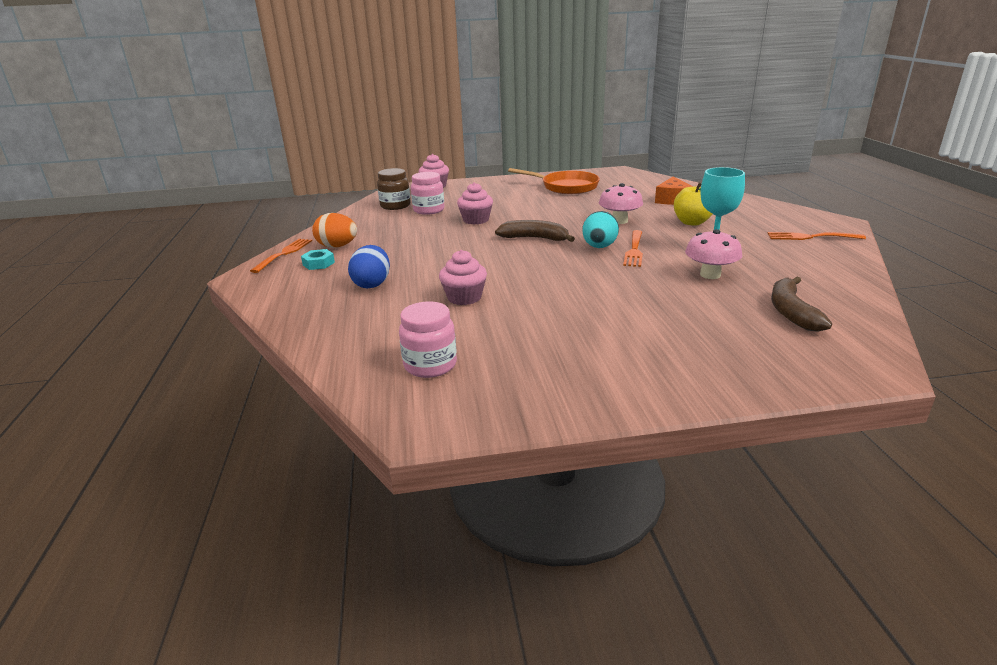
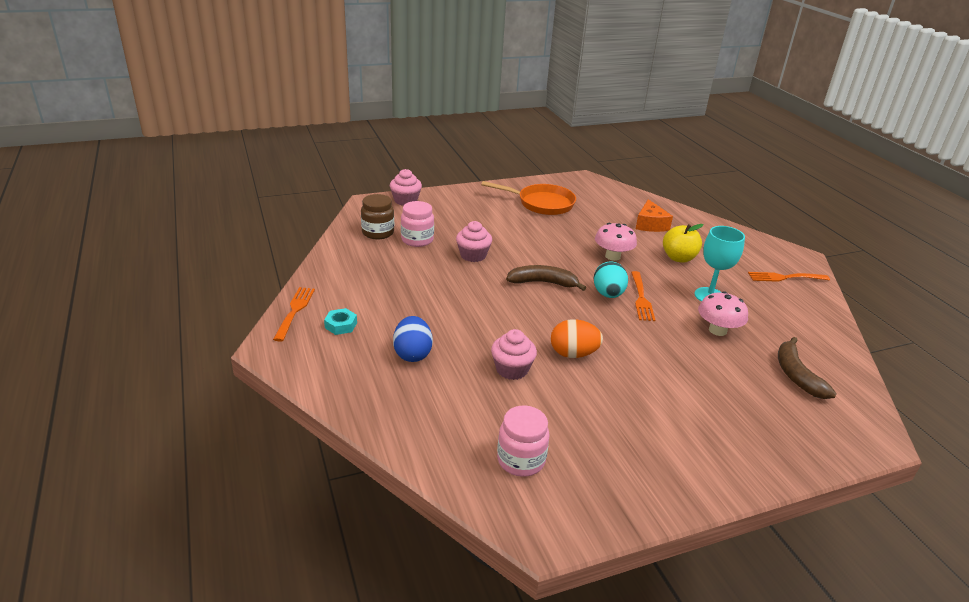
camera: 15 degrees left, 5 degrees up
(337, 246) = (347, 298): orange egg -> orange egg (573, 354)

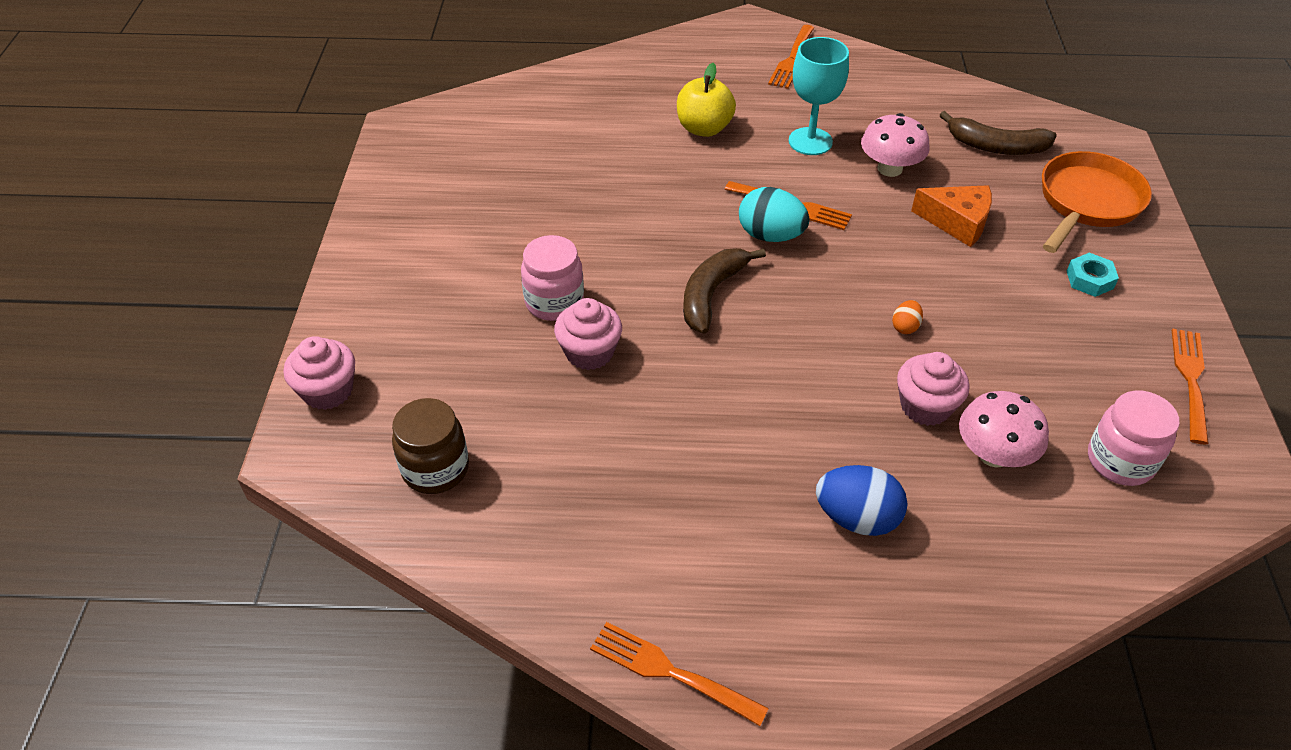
camera: 65 degrees left, 15 degrees up
(341, 325) = (743, 604): turquoise nut -> turquoise nut (1089, 280)
(417, 240) = (496, 415): pink jar -> pink jar (554, 302)
(542, 203) = (459, 207): orange pan -> orange pan (1087, 202)
(573, 354) = (905, 327): orange egg -> orange egg, size x0.50
(612, 256) = (669, 191): pink mushroom -> pink mushroom (994, 454)
(628, 496) = (1190, 380): none -> orange fork
(650, 224) = (596, 116): orange cheese -> orange cheese (957, 222)

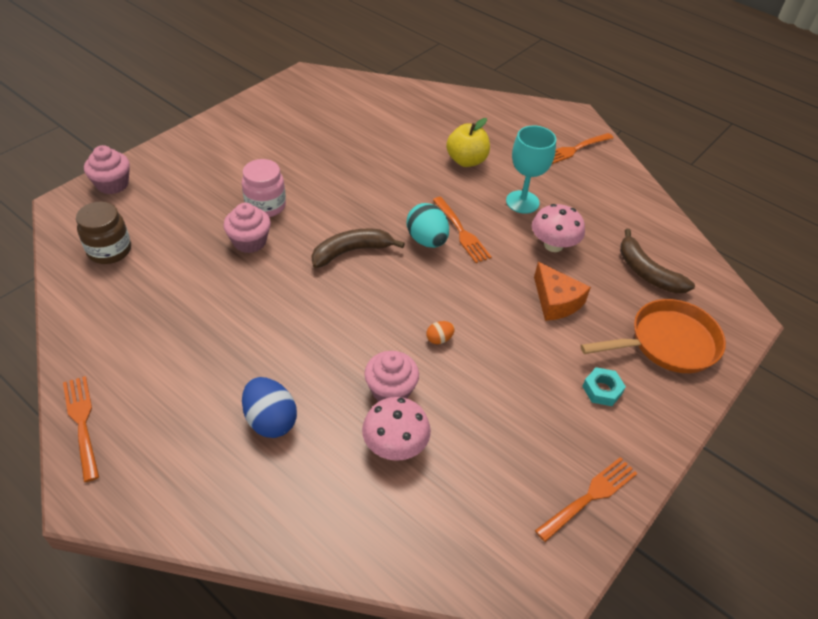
camera: 35 degrees right, 0 degrees up
(1120, 461) = (470, 507): pink jar -> none

